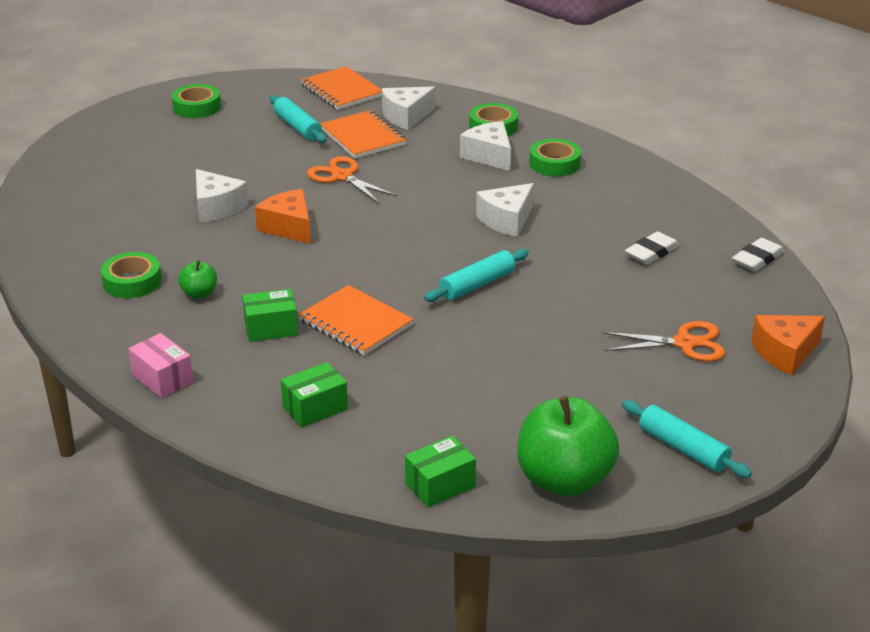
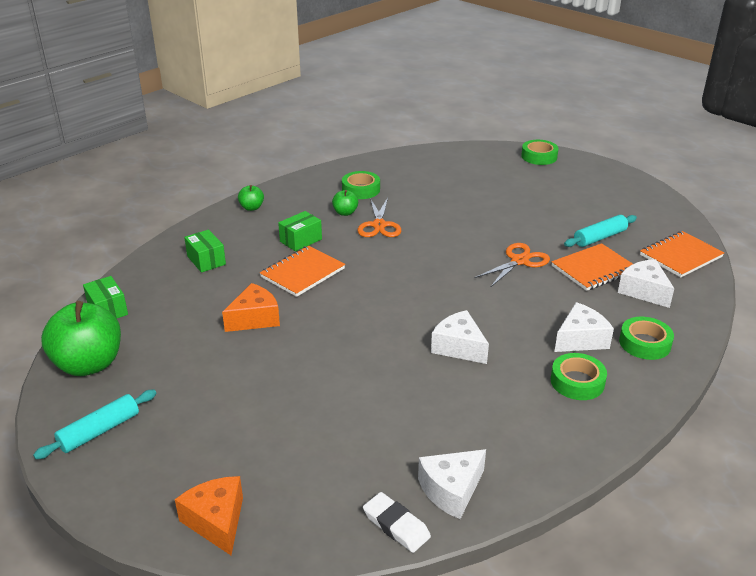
camera: 90 degrees right, 0 degrees up
(162, 378) = (251, 208): pink box -> green apple
(197, 107) = (616, 193): green tape -> green tape (539, 156)
(216, 207) = (460, 211): white cheese -> white cheese (451, 490)
(271, 328) = (301, 240): green box -> green box turned 60 degrees clockwise
(289, 227) = (434, 241): orange cheese -> orange cheese (255, 318)
(477, 284) = (352, 329): turquoise rolling pin -> none
(651, 252) = (406, 439): white eraser -> none
(684, 343) = (246, 447): orange scissors -> orange scissors (379, 225)

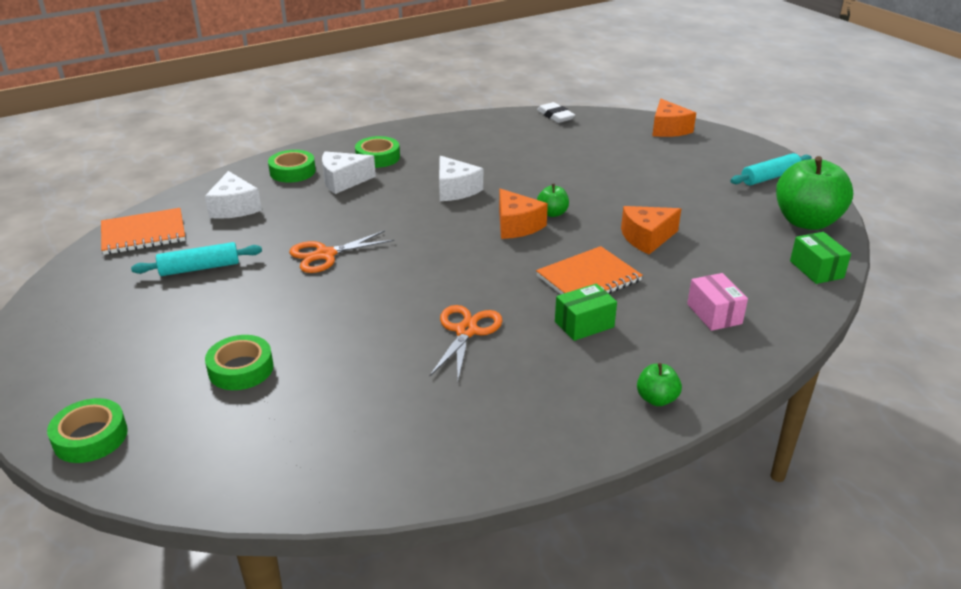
camera: 165 degrees left, 0 degrees up
(206, 260) = (714, 314): green box -> pink box
(345, 213) = (507, 362): green apple -> green apple (552, 213)
(361, 190) = (463, 409): green tape -> green tape (241, 369)
(378, 313) = (516, 225): none -> orange cheese
(451, 490) = (513, 123): white cheese -> none
(593, 269) = (255, 234): orange notebook -> none

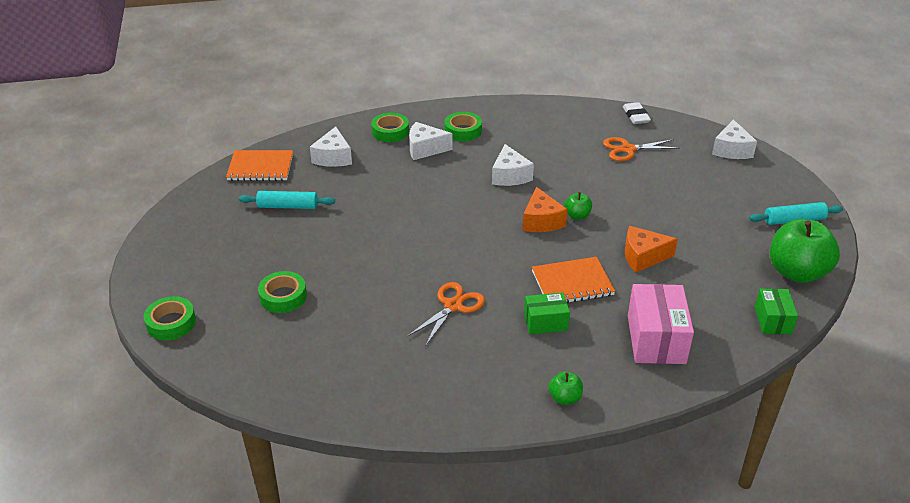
camera: 20 degrees right, 5 degrees up
(325, 255) = (381, 215): orange scissors -> orange scissors (628, 149)
(668, 129) = (731, 150): orange cheese -> white cheese
(714, 314) = (656, 339): pink box -> pink box, size x1.69

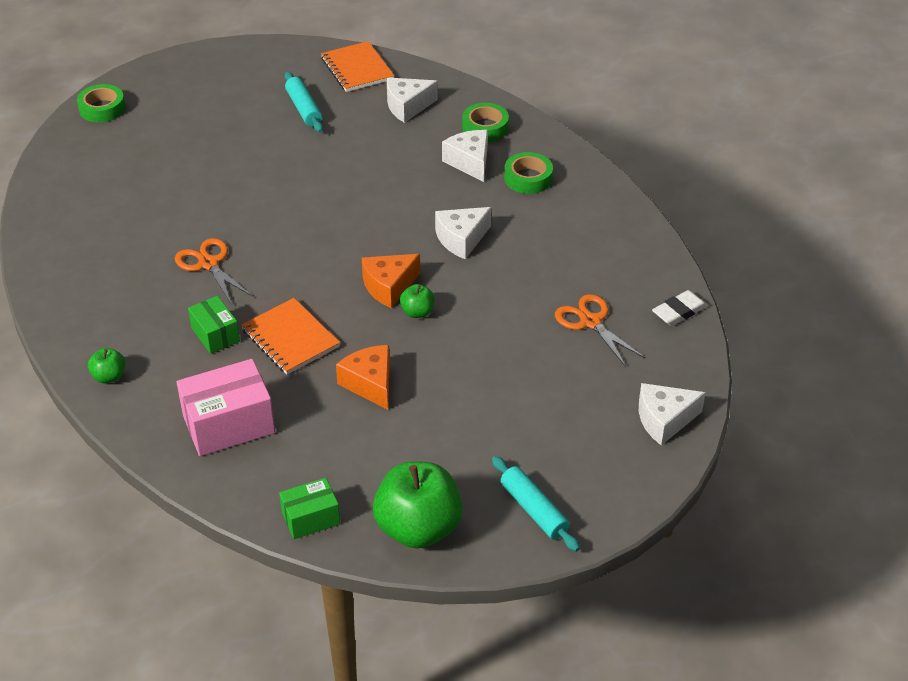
camera: 65 degrees right, 5 degrees up
(283, 297) = (167, 155): green tape -> none
(453, 306) = (208, 264): orange scissors -> orange scissors turned 135 degrees counterclockwise

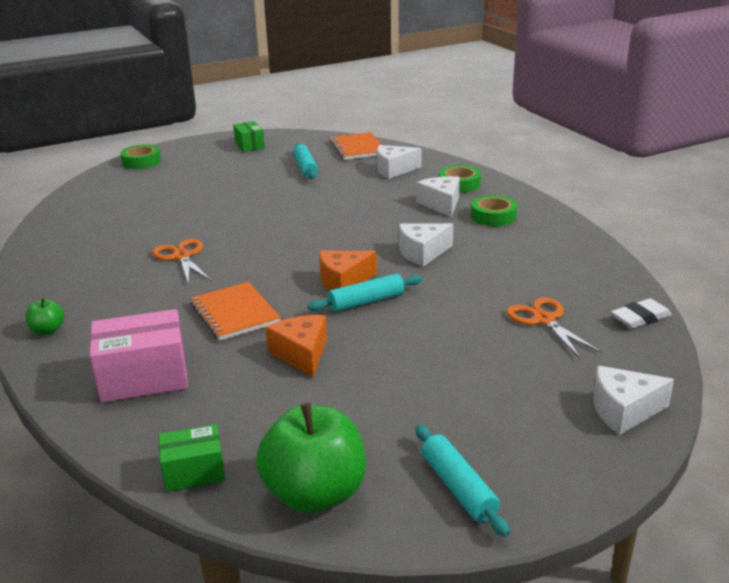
camera: 10 degrees right, 15 degrees down
(215, 335) = (164, 306): green box -> green box (249, 145)
(417, 312) = (366, 302): green apple -> turquoise rolling pin

